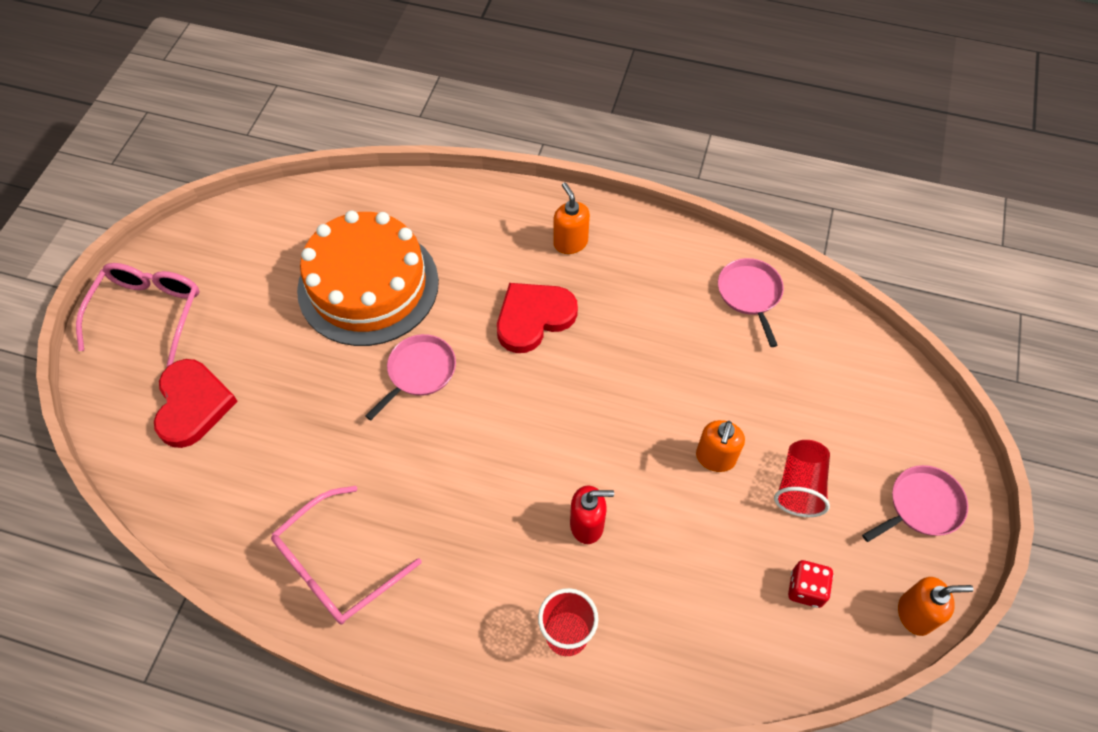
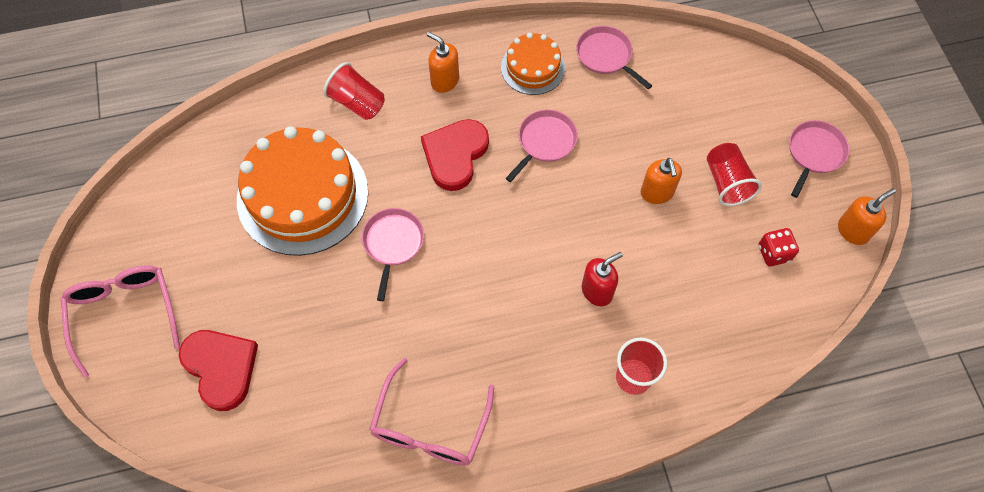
camera: 30 degrees left, 5 degrees up
(474, 225) = (357, 103): none -> red cup
(631, 348) = (545, 142): none -> pink pan
(666, 270) = (533, 67): none -> orange cake

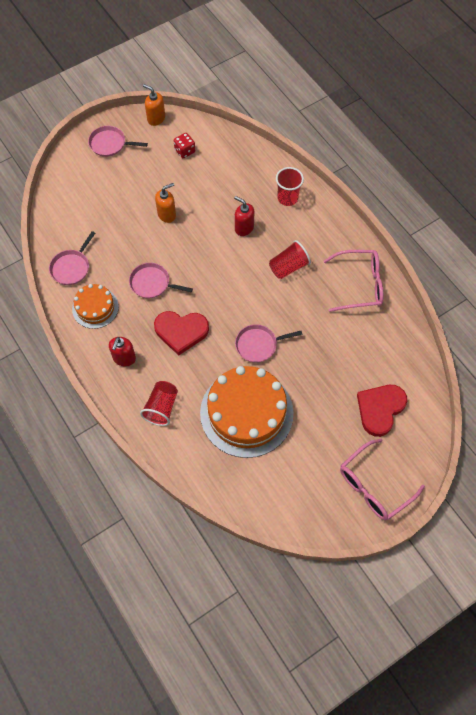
camera: 110 degrees left, 0 degrees up
(444, 81) = (124, 358): orange soap dispenser -> red soap dispenser
(727, 182) = (146, 182): red cup -> red cup (288, 267)

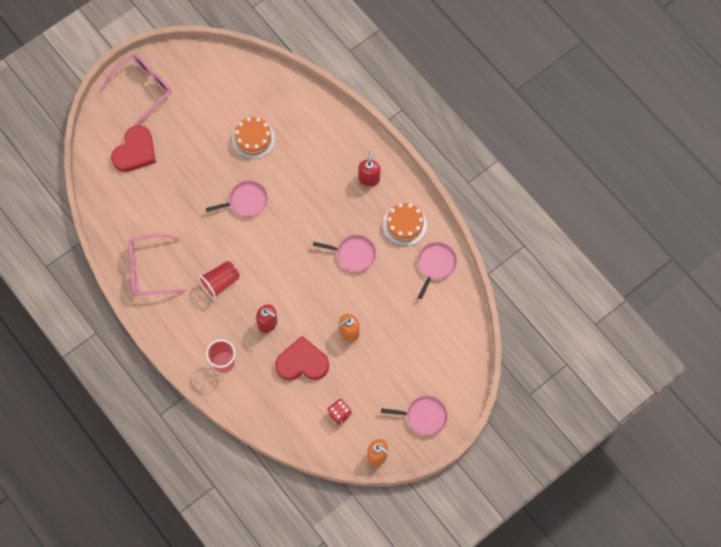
camera: 175 degrees right, 5 degrees up
(161, 408) = (329, 137): red cup -> none
(181, 331) = (319, 208): red heart -> red heart (302, 362)
(246, 413) = (253, 139): orange cake -> orange cake, size x0.53

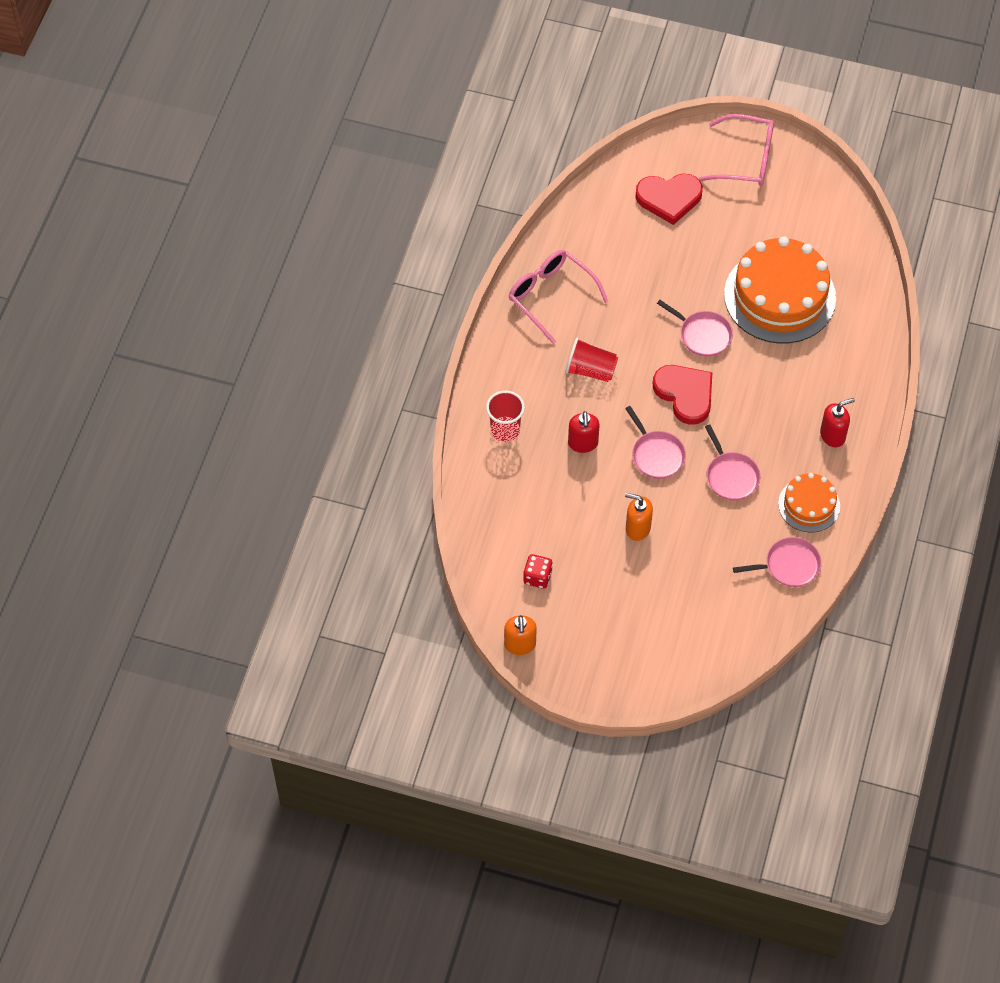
camera: 55 degrees right, 10 degrees down
(253, 139) = (779, 296): orange cake -> orange cake, size x1.90
(302, 362) = (566, 504): red heart -> red heart (685, 394)
(424, 416) = (602, 663): pink pan -> pink pan (656, 455)

